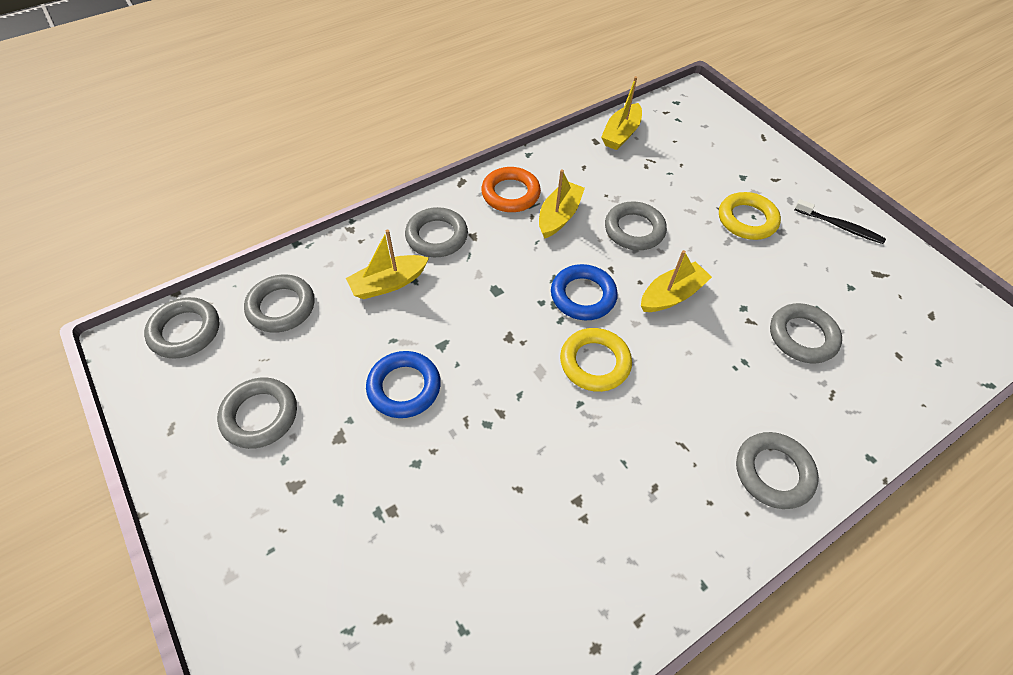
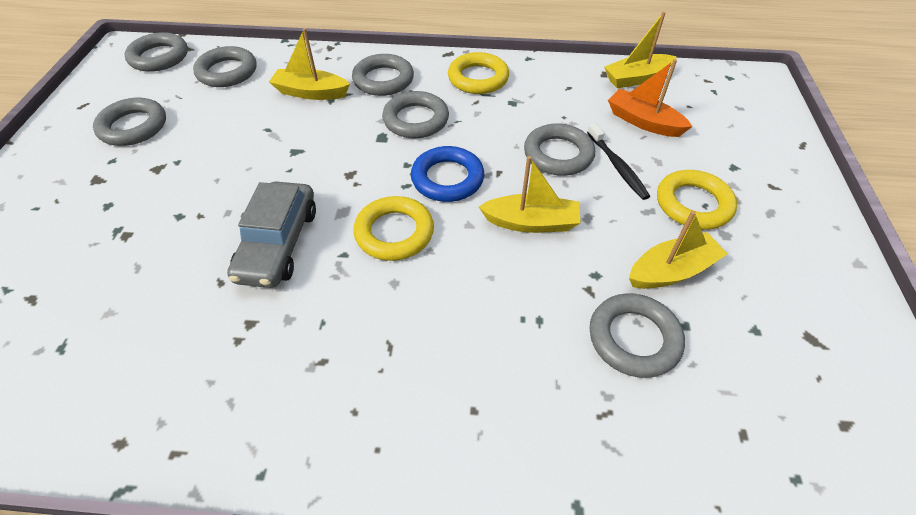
camera: 40 degrees right, 5 degrees down
(404, 387) = (235, 163): blue ring -> none
(510, 194) = (478, 78): orange ring -> yellow ring
(524, 429) = (278, 244): none -> grey car
(559, 216) = (500, 112): yellow boat -> yellow boat (671, 271)
(660, 170) = (643, 122): none -> orange boat
(773, 472) = (448, 435): grey ring -> grey ring (416, 120)
(840, 226) = (810, 267): black toothbrush -> black toothbrush (617, 166)

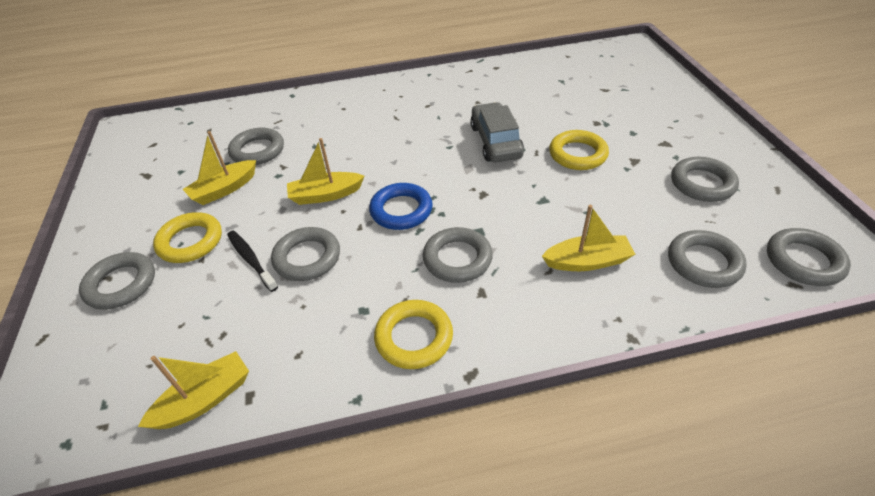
camera: 165 degrees right, 5 degrees down
(383, 80) = (524, 302): grey ring -> grey ring (121, 284)
(394, 232) = (423, 165): yellow ring -> yellow ring (577, 154)
(643, 122) = (213, 323): orange boat -> none

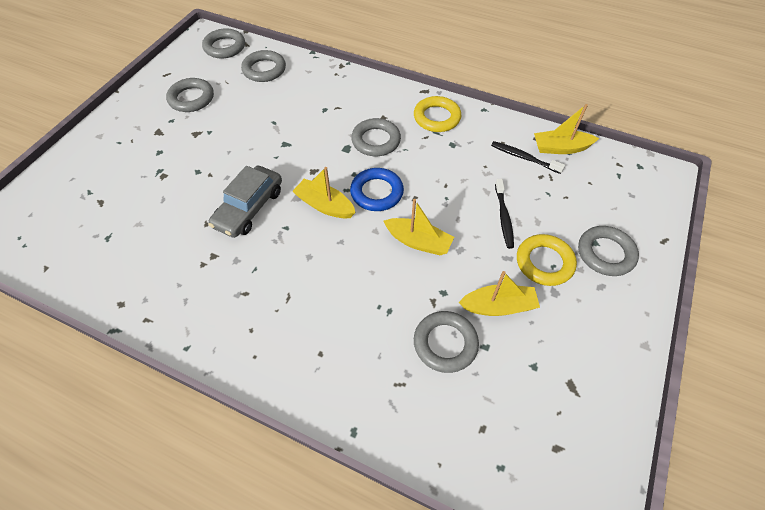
camera: 145 degrees left, 10 degrees up
(256, 348) = (524, 158): none -> black toothbrush
(307, 258) = (464, 195): grey ring -> none
(577, 154) = (217, 159): yellow ring -> none
(587, 261) = (313, 100): yellow boat -> yellow boat (325, 205)

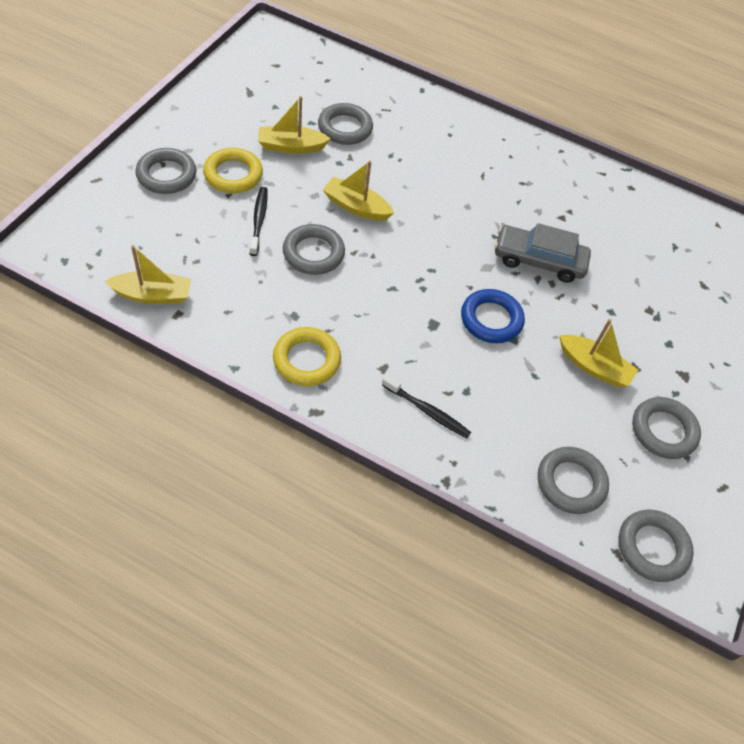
camera: 175 degrees right, 0 degrees up
(249, 208) = (538, 260): grey car -> grey car turned 105 degrees counterclockwise
(325, 205) = (455, 254): yellow boat -> yellow boat (594, 367)
(376, 141) = (395, 331): grey ring -> grey ring (313, 253)
(377, 192) = (397, 262): blue ring -> blue ring (491, 319)
(524, 158) = (207, 287): black toothbrush -> black toothbrush (427, 411)

